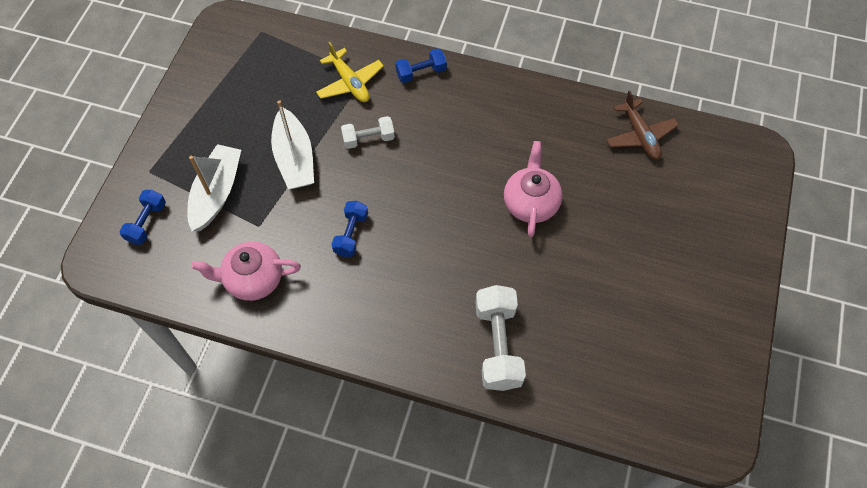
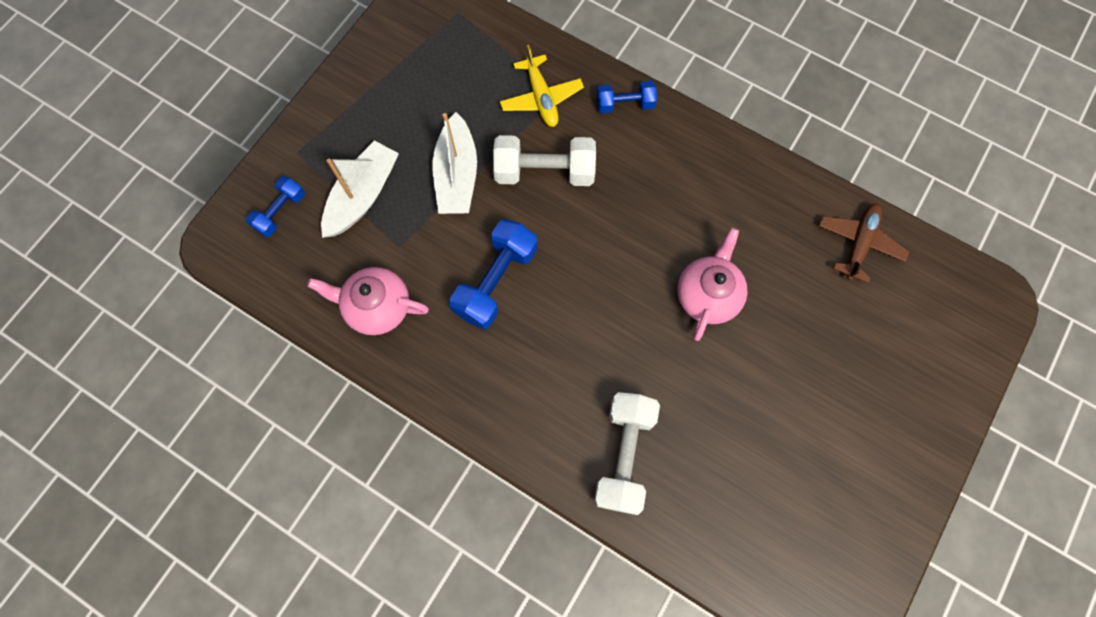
camera: 15 degrees right, 10 degrees up
(351, 234) = (496, 281): blue dumbbell -> blue dumbbell, size x1.69
(368, 139) = (544, 172): white dumbbell -> white dumbbell, size x1.69
(640, 135) = (858, 243): brown plane -> brown plane turned 150 degrees counterclockwise

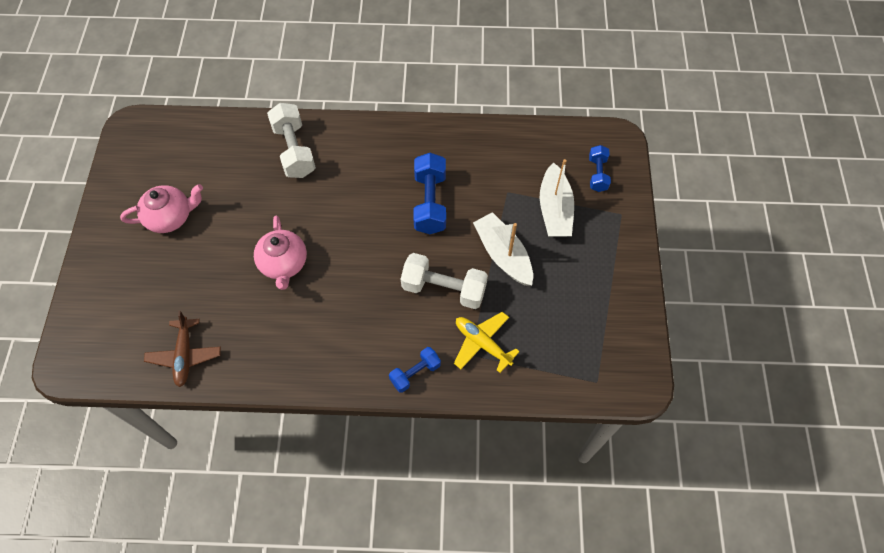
camera: 150 degrees right, 10 degrees down
(377, 307) = (493, 153): pink teapot -> pink teapot (170, 217)
(544, 172) = (444, 289): white dumbbell -> white dumbbell turned 45 degrees clockwise

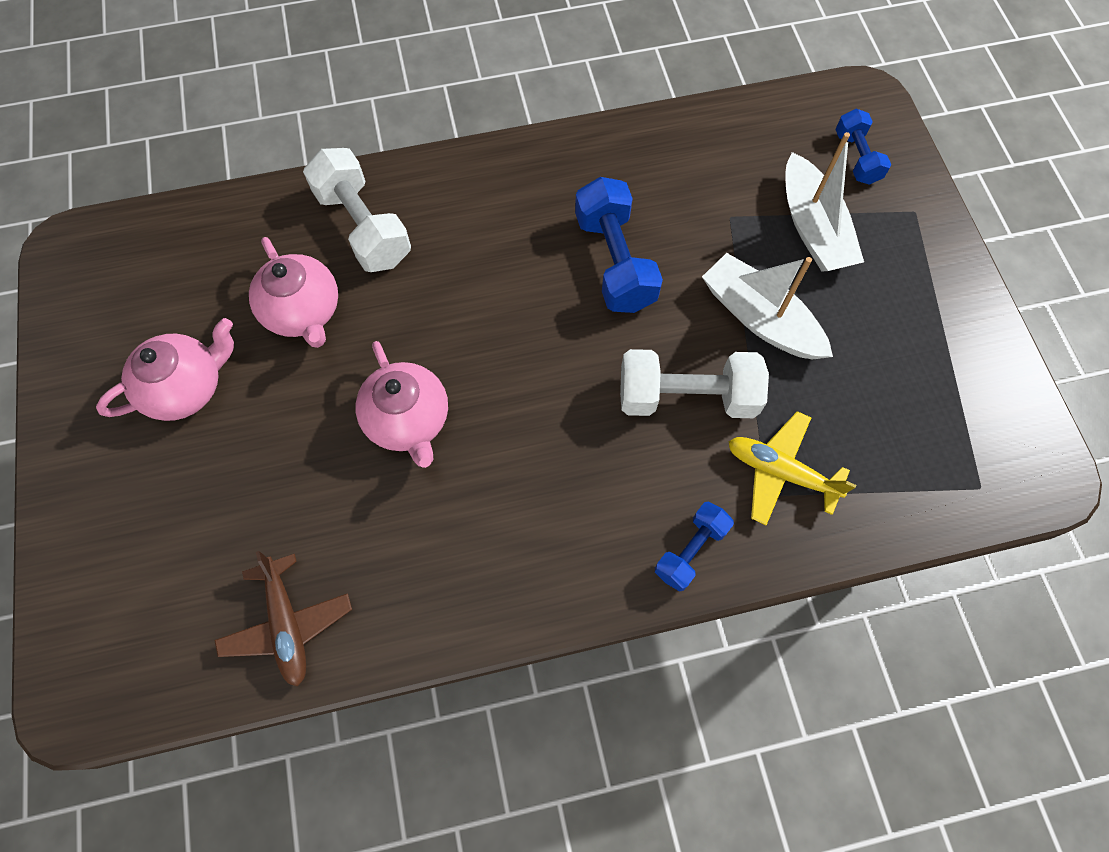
camera: 15 degrees left, 5 degrees up
(246, 190) = (303, 311): none -> pink teapot

